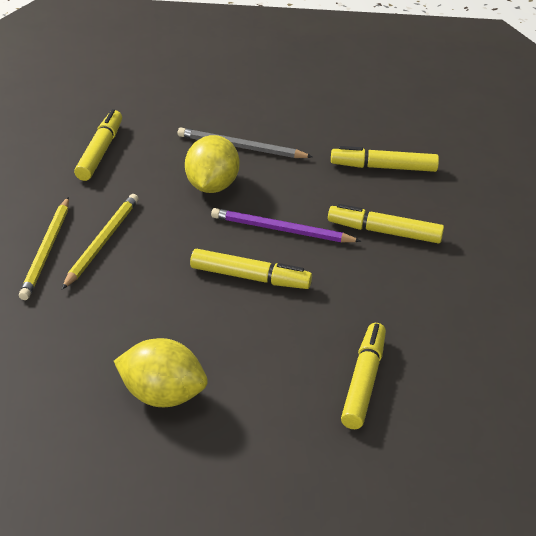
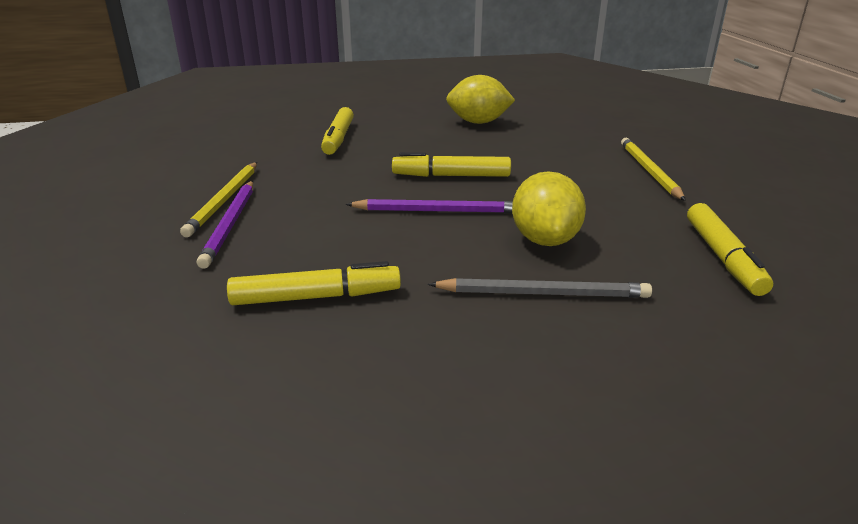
camera: 170 degrees right, 10 degrees down
(102, 242) = (608, 181): yellow pencil -> yellow pencil (224, 200)
(384, 232) = (318, 223): yellow marker -> none
(458, 243) = (230, 224): none -> purple pencil

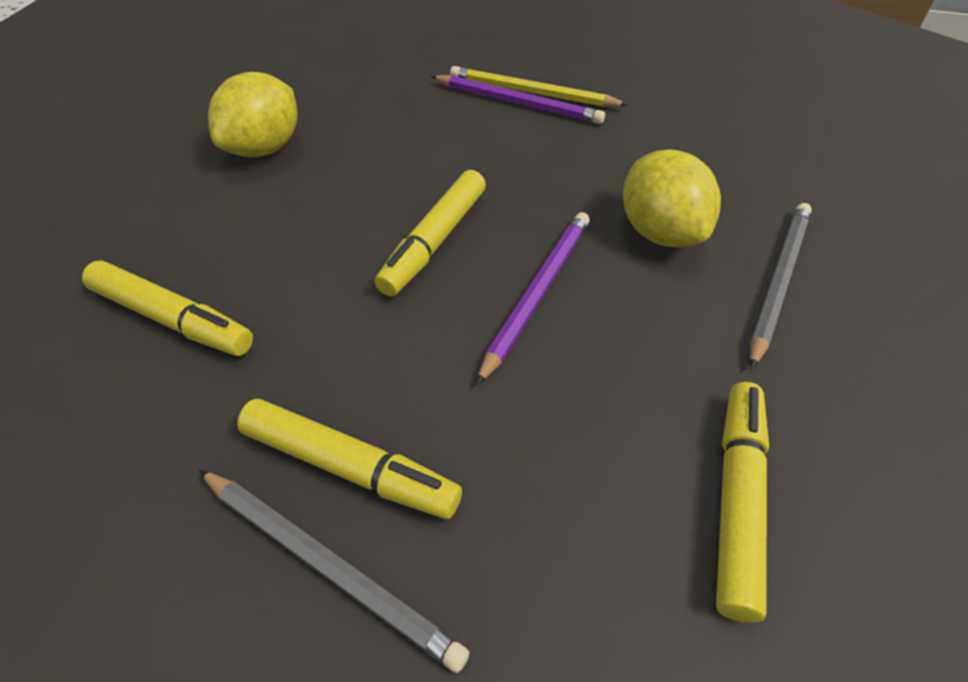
camera: 65 degrees left, 20 degrees up
(224, 200) = (328, 566): yellow pencil -> grey pencil
(230, 224) = (444, 573): purple pencil -> purple pencil (518, 103)
(545, 240) = (660, 232): yellow lemon -> yellow lemon turned 45 degrees clockwise
(723, 257) = (740, 139): yellow marker -> yellow marker (349, 466)

